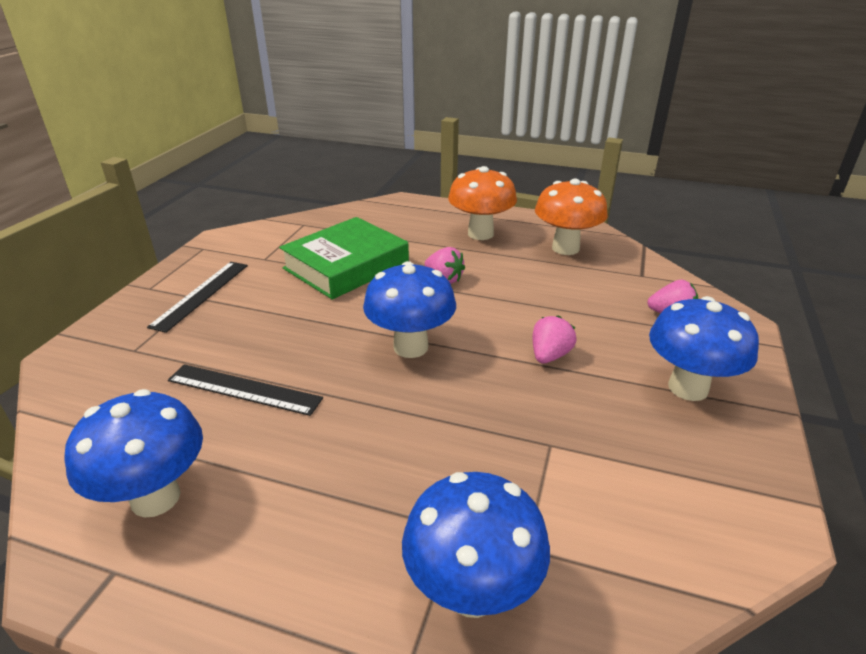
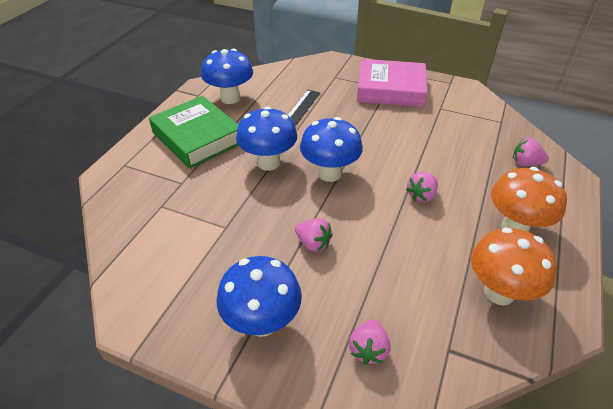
camera: 95 degrees right, 10 degrees up
(201, 294) = (390, 89): black ruler -> pink book
(346, 266) = (435, 144): green book -> green book (197, 137)
(381, 219) = (525, 163): none -> pink strawberry
(472, 591) = (147, 185): blue mushroom -> blue mushroom (268, 163)

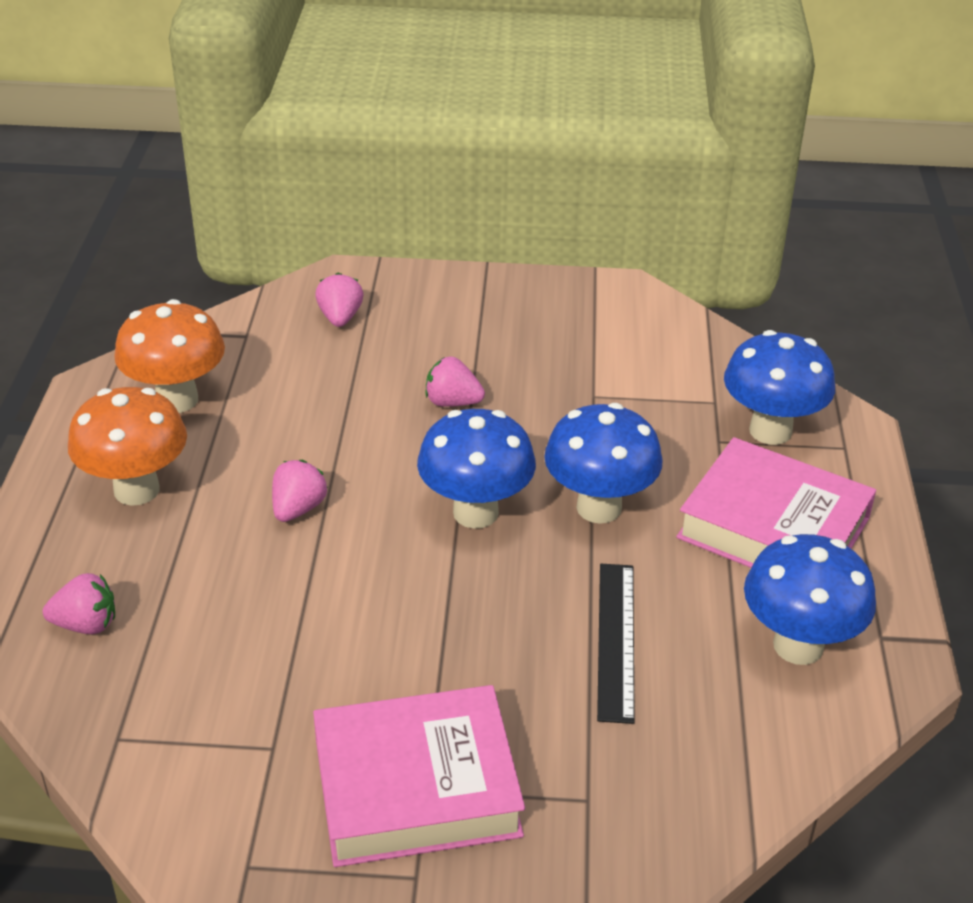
camera: 160 degrees right, 5 degrees down
(197, 137) = (773, 528): green book -> pink book
(262, 322) = (474, 315): blue mushroom -> blue mushroom (770, 431)

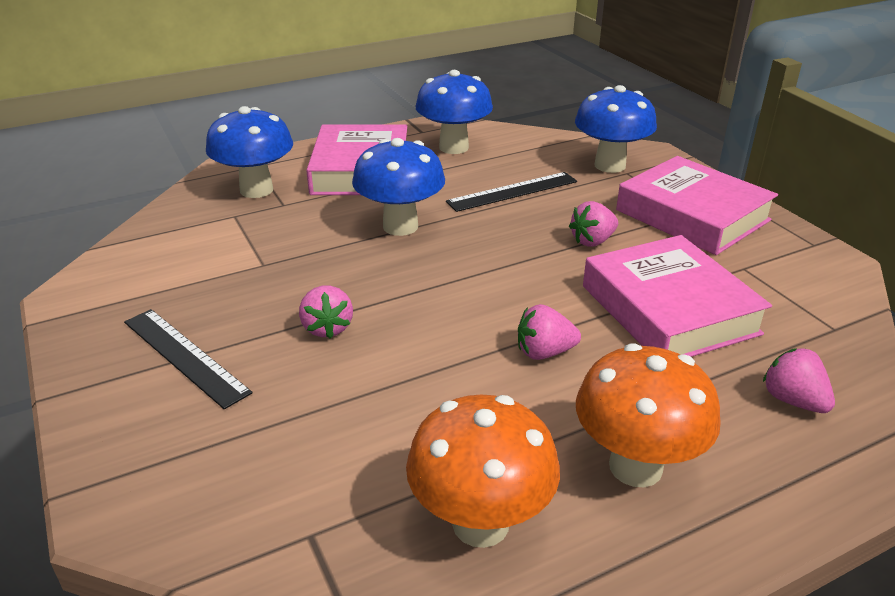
camera: 120 degrees left, 5 degrees down
(270, 628) = (669, 309): none -> pink book
(340, 318) = (222, 466): pink strawberry -> pink strawberry (592, 241)
(475, 512) = (456, 270): blue mushroom -> blue mushroom (610, 165)
(481, 326) = (185, 356): none -> black ruler

